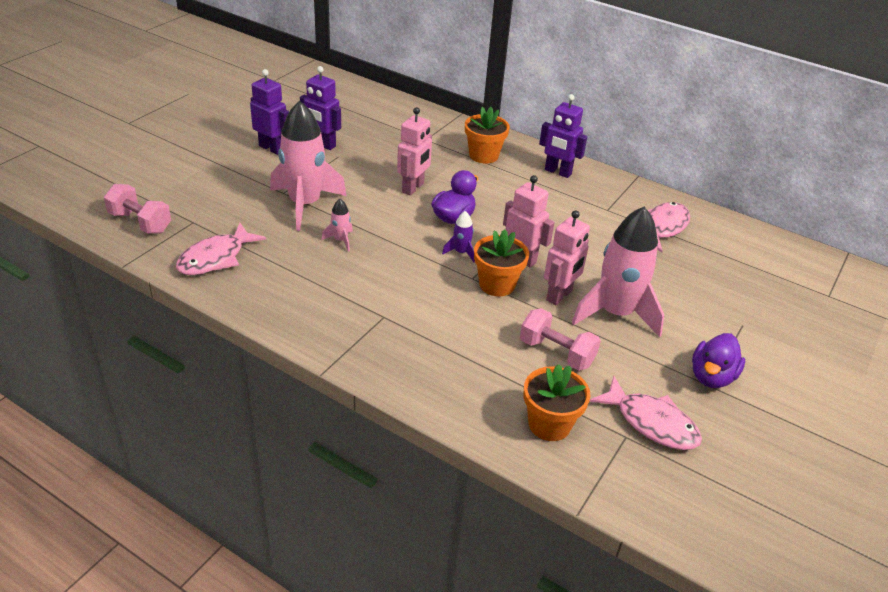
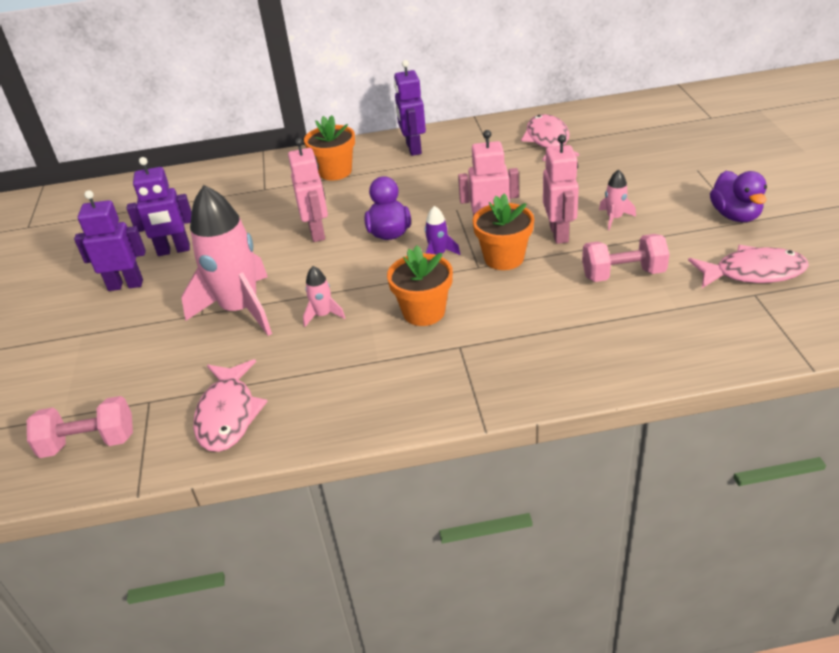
camera: 35 degrees left, 0 degrees up
(549, 424) = (700, 326): orange flower pot -> orange flower pot (424, 312)
(557, 172) = (413, 148): purple robot -> purple robot turned 90 degrees clockwise
(616, 313) = (614, 218): pink rocket -> pink rocket, size x0.42

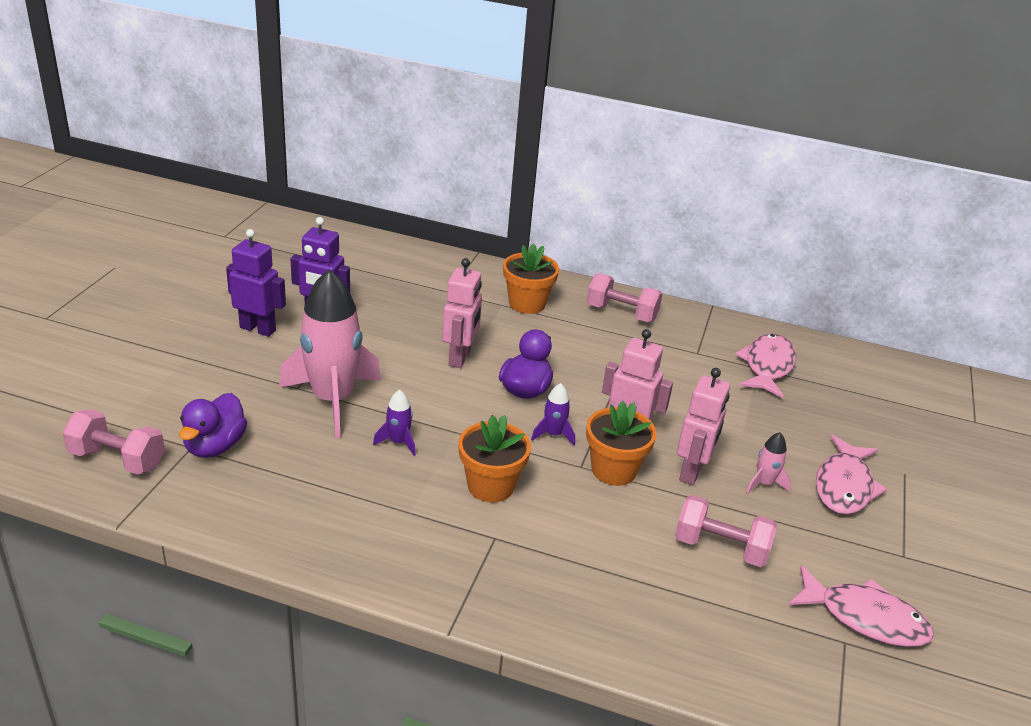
camera: 20 degrees right, 5 degrees down
(228, 414) = (243, 494): pink fish -> pink fish (844, 486)
(323, 315) = (398, 442): pink rocket -> purple rocket
(413, 148) = (621, 313): purple robot -> pink dumbbell
(735, 215) = (902, 545): purple duck -> purple duck (215, 446)

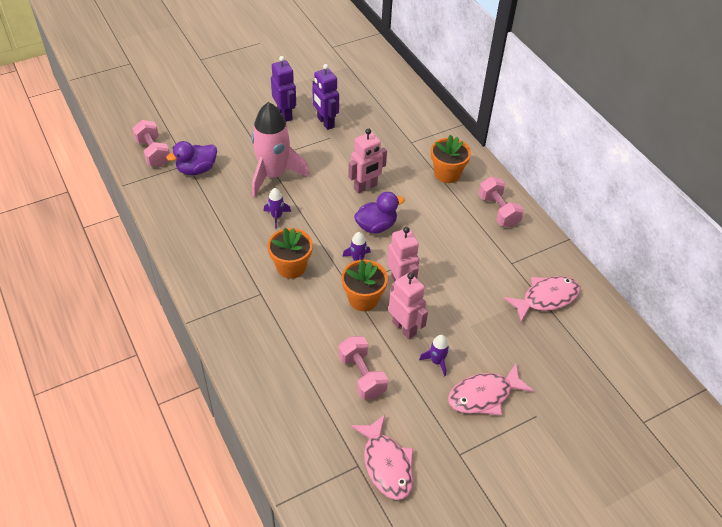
camera: 45 degrees right, 15 degrees up
(691, 472) = (404, 328): pink robot -> pink robot turned 105 degrees counterclockwise
(764, 483) = (437, 361): pink rocket -> purple rocket

